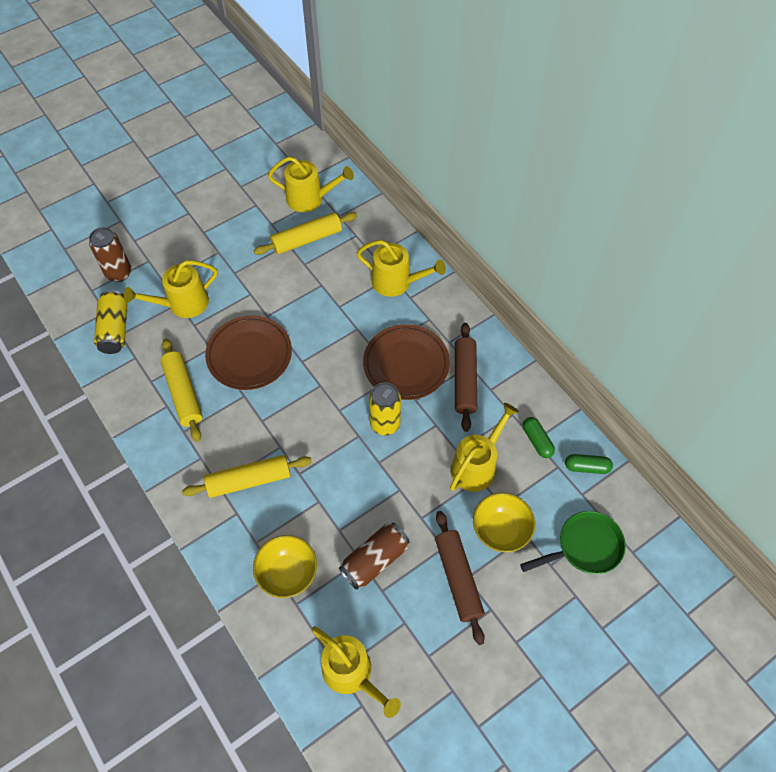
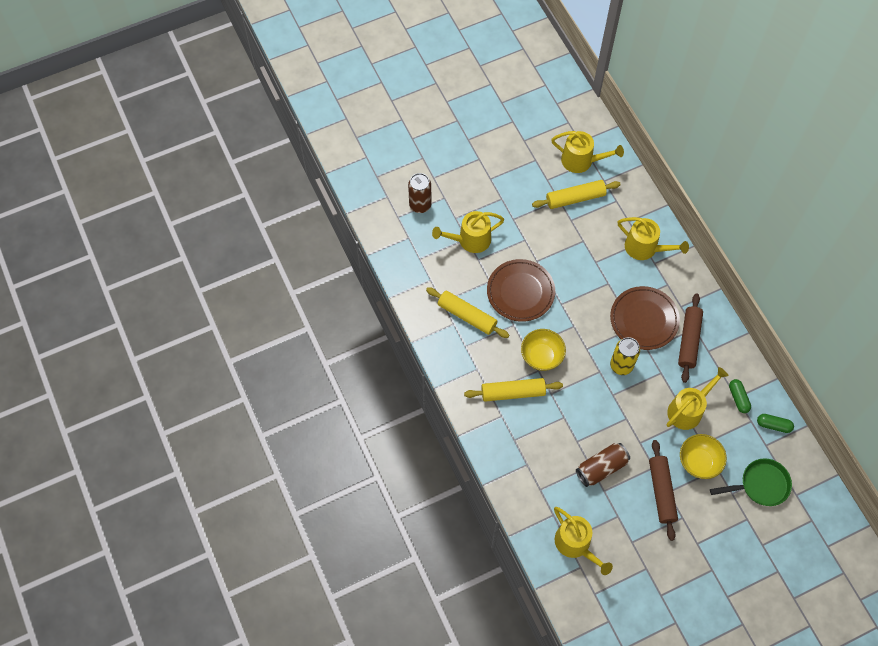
camera: 10 degrees right, 5 degrees up
(115, 329) = (415, 254): yellow can -> none
(183, 393) = (467, 315): yellow rolling pin -> yellow rolling pin turned 45 degrees counterclockwise
(288, 573) = (536, 466): yellow bowl -> yellow bowl (541, 356)

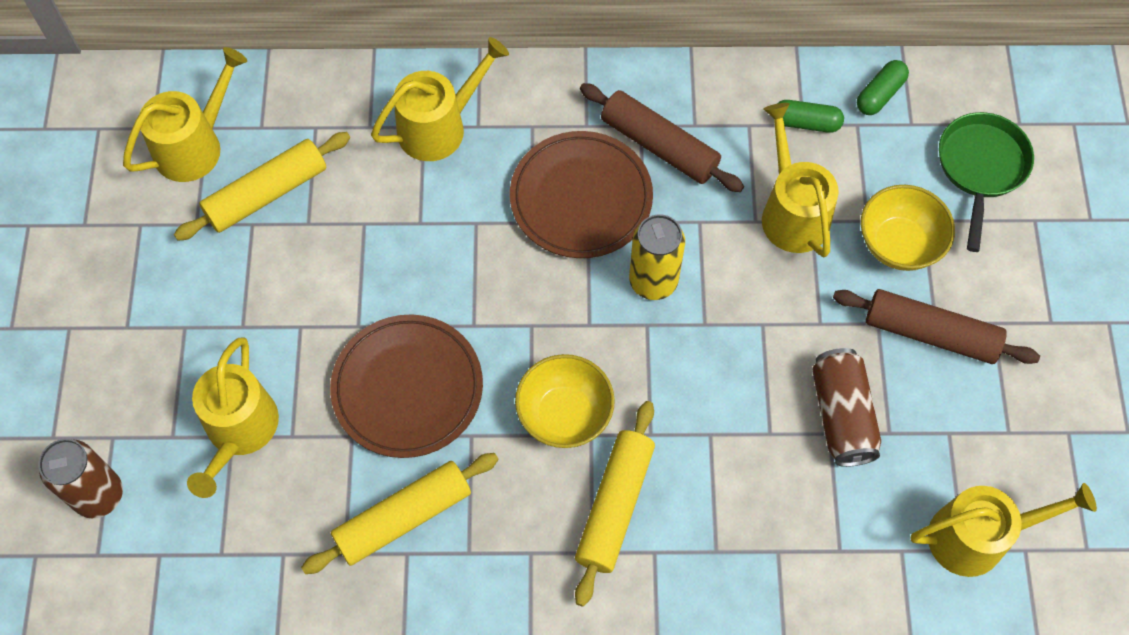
camera: 65 degrees left, 0 degrees up
(575, 198) = (267, 194): yellow rolling pin -> yellow rolling pin turned 45 degrees clockwise

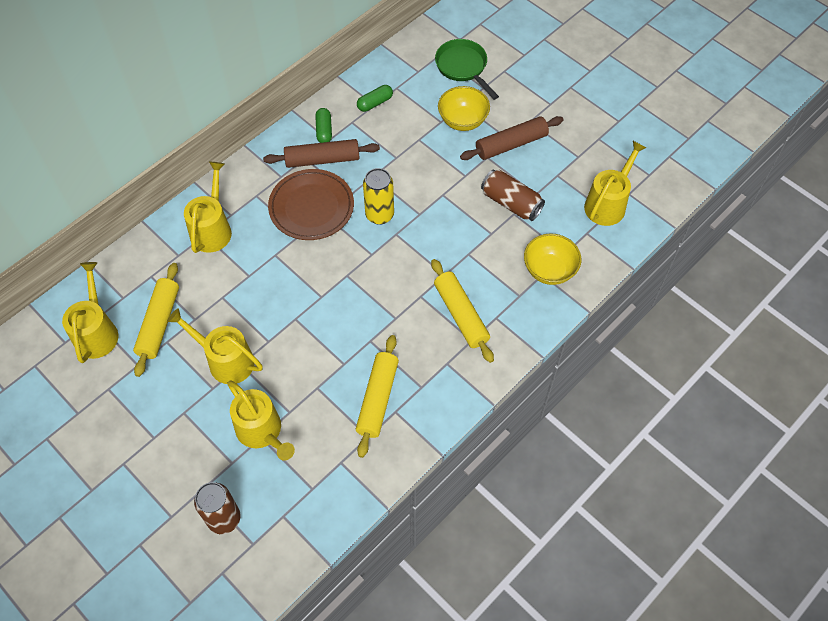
camera: 45 degrees left, 5 degrees down
(407, 388) = (320, 347): brown plate -> none
(564, 414) = (401, 298): yellow bowl -> yellow bowl (549, 270)
(792, 212) = (407, 142): yellow watering can -> yellow watering can (226, 360)
(880, 94) = (393, 69): green capsule -> green capsule (324, 130)

